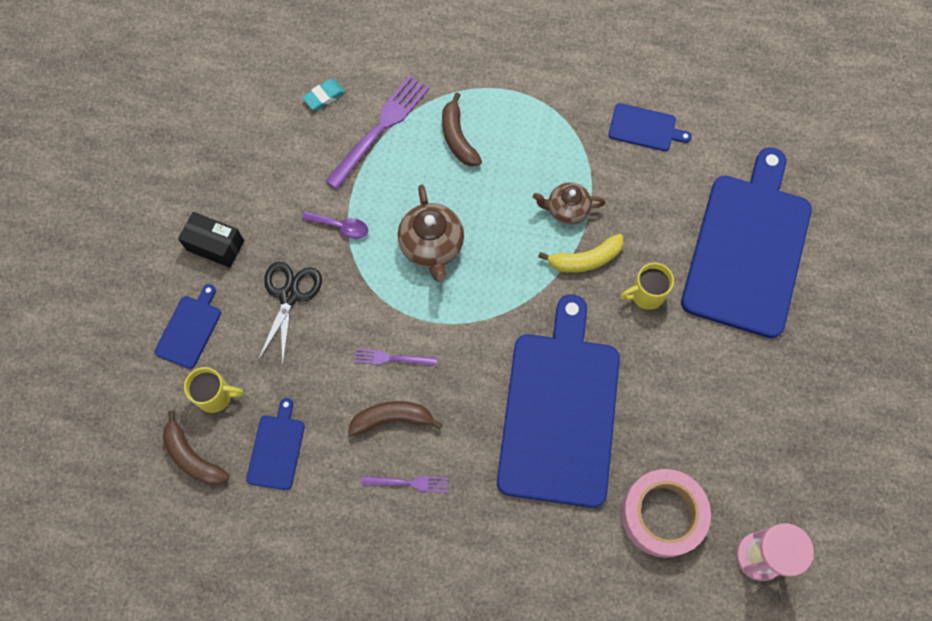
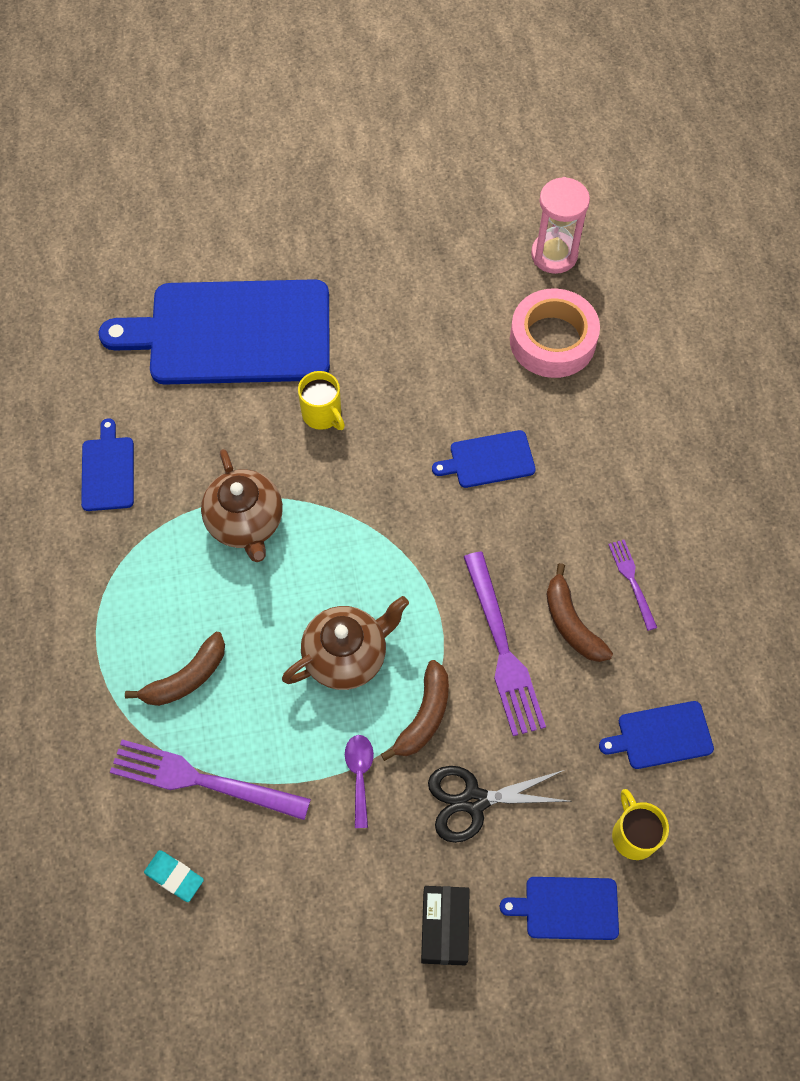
camera: 110 degrees left, 5 degrees down
(193, 457) = (715, 828): brown banana -> brown banana (424, 716)
(391, 358) = (503, 651): purple fork -> purple fork, size x1.92
(559, 411) = (488, 460): blue cutting board -> blue cutting board, size x0.42
(567, 210) = (246, 523): brown teapot -> brown teapot, size x1.51
(585, 259) = (302, 485): yellow banana -> none

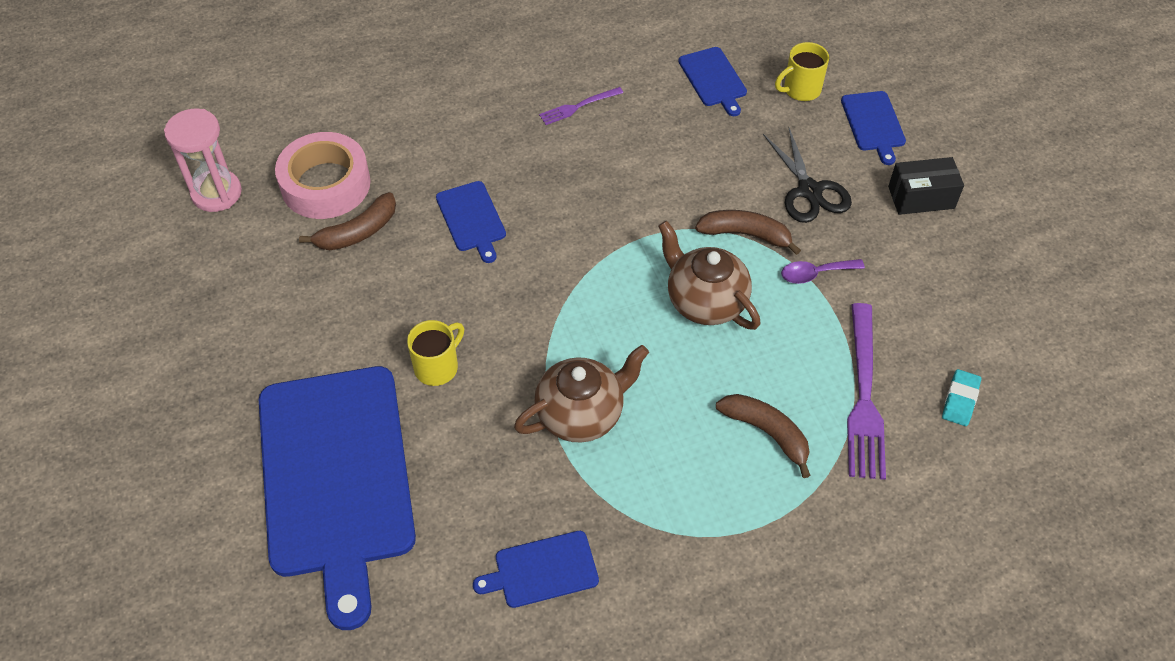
camera: 100 degrees left, 10 degrees down
(503, 651) = (667, 186): purple fork -> none
(571, 623) = (629, 143): brown banana -> brown banana (358, 232)

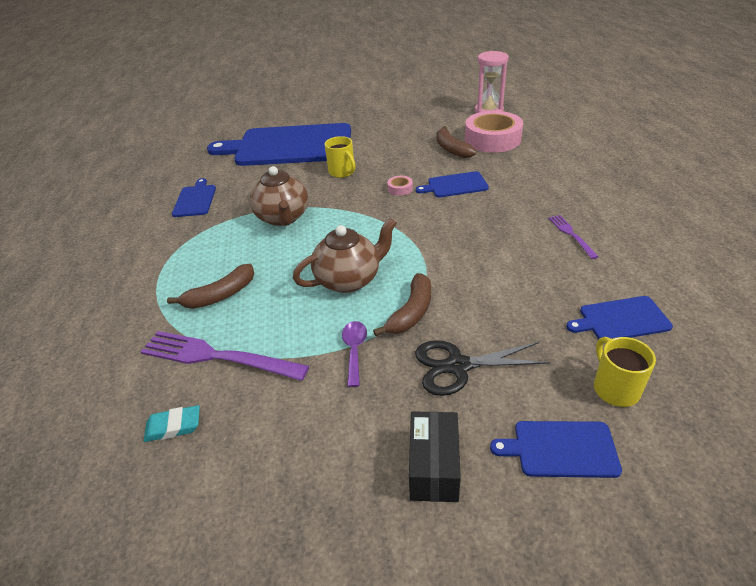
camera: 105 degrees right, 15 degrees down
(485, 282) = (400, 189): none -> pink tape
(960, 400) = (173, 426): turquoise eraser -> turquoise eraser turned 45 degrees counterclockwise

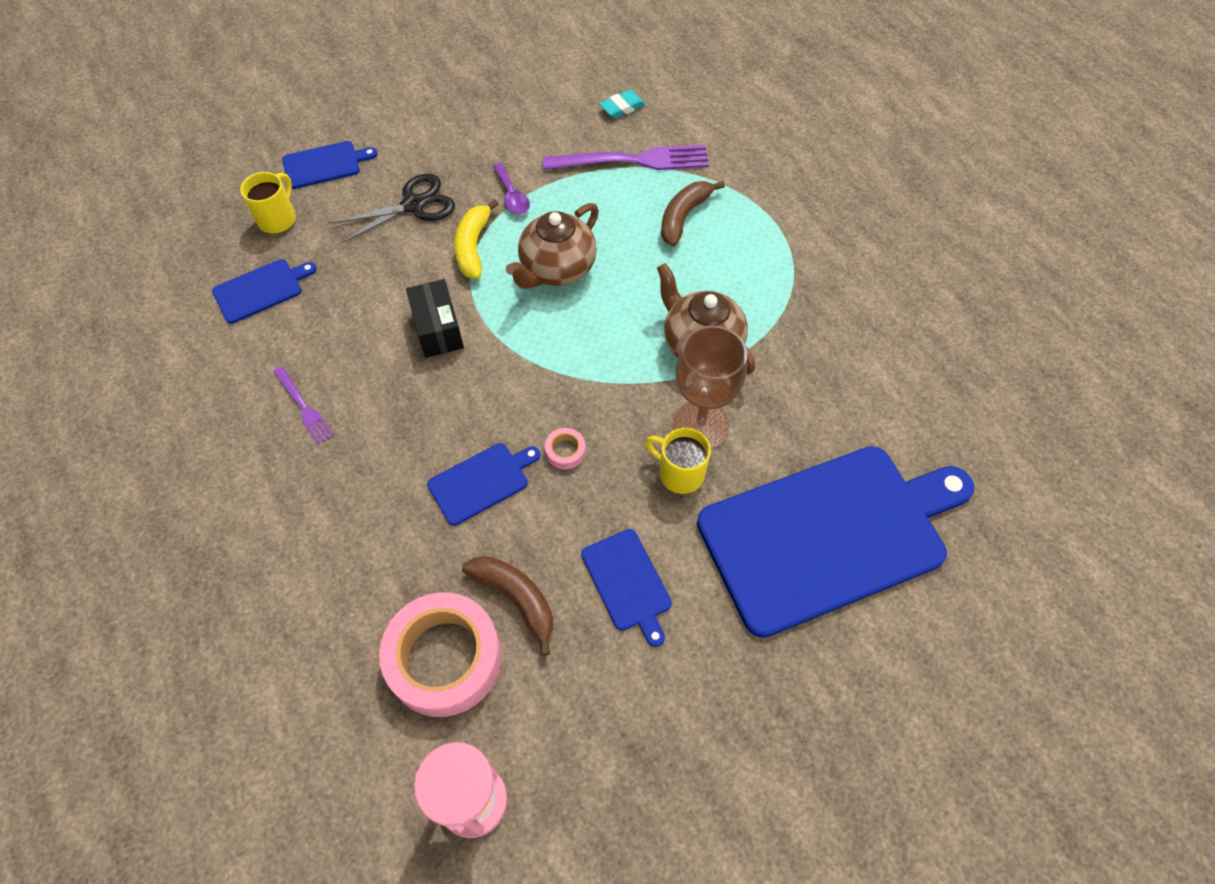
camera: 155 degrees right, 20 degrees up
(195, 200) = (859, 350): blue cutting board -> blue cutting board (628, 583)
(316, 186) = (700, 426): none -> brown goblet
(411, 312) = (473, 247): brown banana -> yellow banana
(434, 467) = (415, 131): black box -> black box (438, 329)
(615, 388) = (278, 219): yellow mug -> yellow mug turned 120 degrees counterclockwise

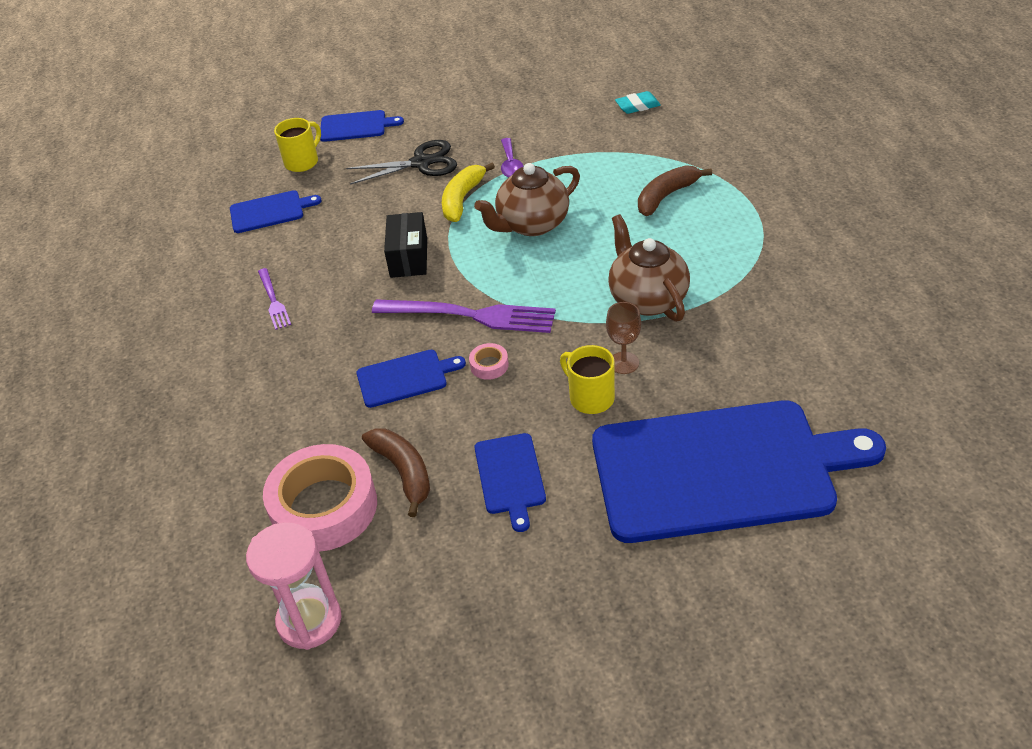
camera: 20 degrees right, 15 degrees down
(634, 160) = (634, 148): purple fork -> purple fork (472, 315)
(700, 426) = (624, 363): brown goblet -> brown goblet, size x0.54

